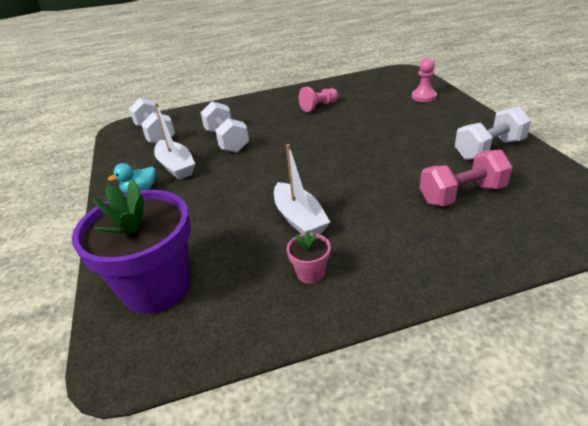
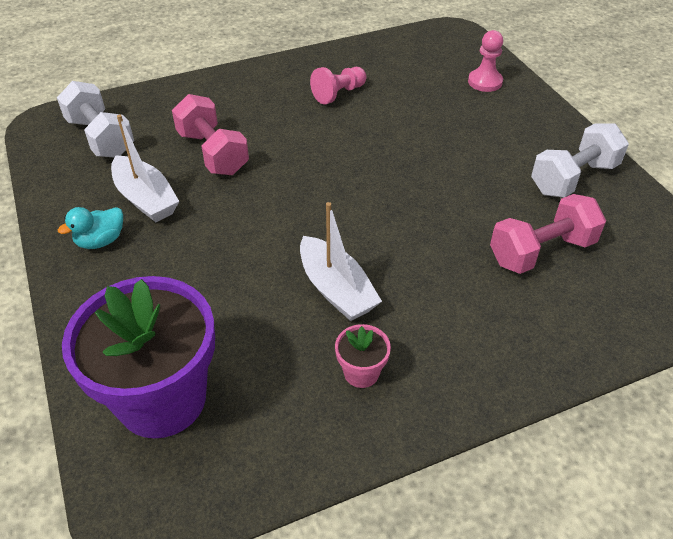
camera: 10 degrees left, 10 degrees up
(227, 140) = (213, 153): white dumbbell -> pink dumbbell

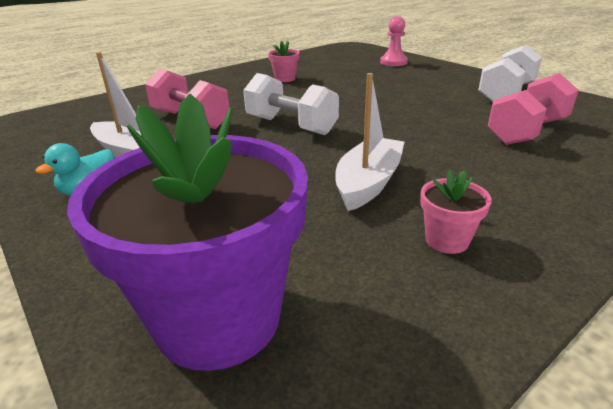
camera: 15 degrees left, 15 degrees down
(101, 137) = (72, 125): white dumbbell -> white dumbbell (291, 126)
(336, 289) = (368, 183): white boat -> white boat turned 105 degrees counterclockwise
(338, 94) = (285, 79): pink pawn -> pink flower pot

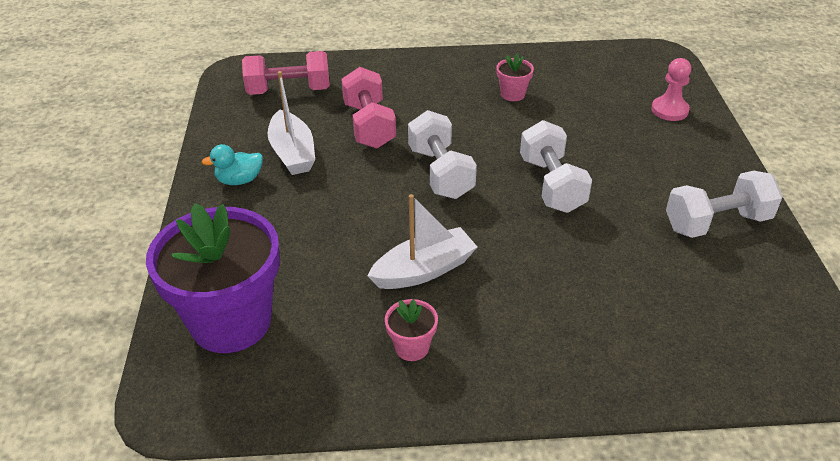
camera: 35 degrees right, 10 degrees up
(382, 108) = (551, 185): none -> white dumbbell
(527, 131) = (644, 285): pink dumbbell -> pink dumbbell (289, 91)

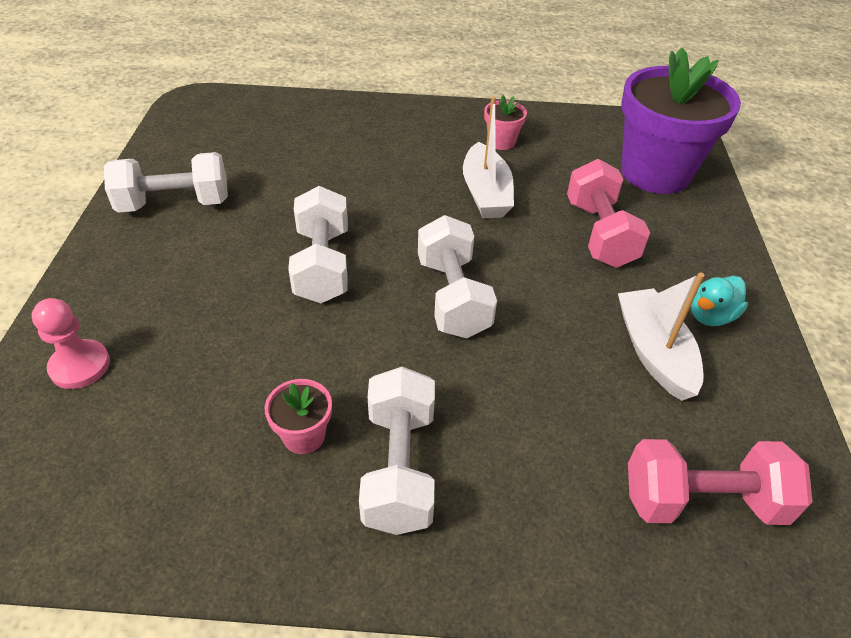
camera: 175 degrees left, 5 degrees up
(239, 180) = (710, 316): turquoise duck -> turquoise duck turned 150 degrees clockwise
(369, 125) = (549, 392): pink dumbbell -> pink dumbbell (599, 234)
(424, 270) = (486, 193): white boat -> white boat turned 75 degrees counterclockwise
(454, 88) = (399, 467): none -> white dumbbell

